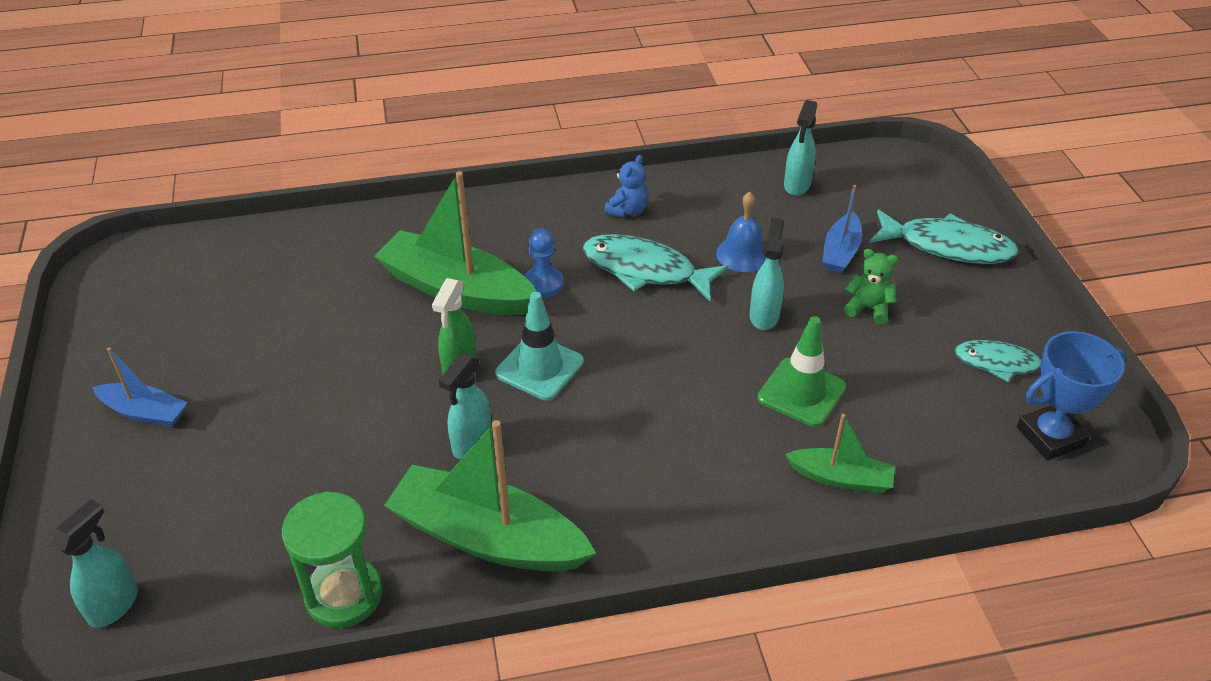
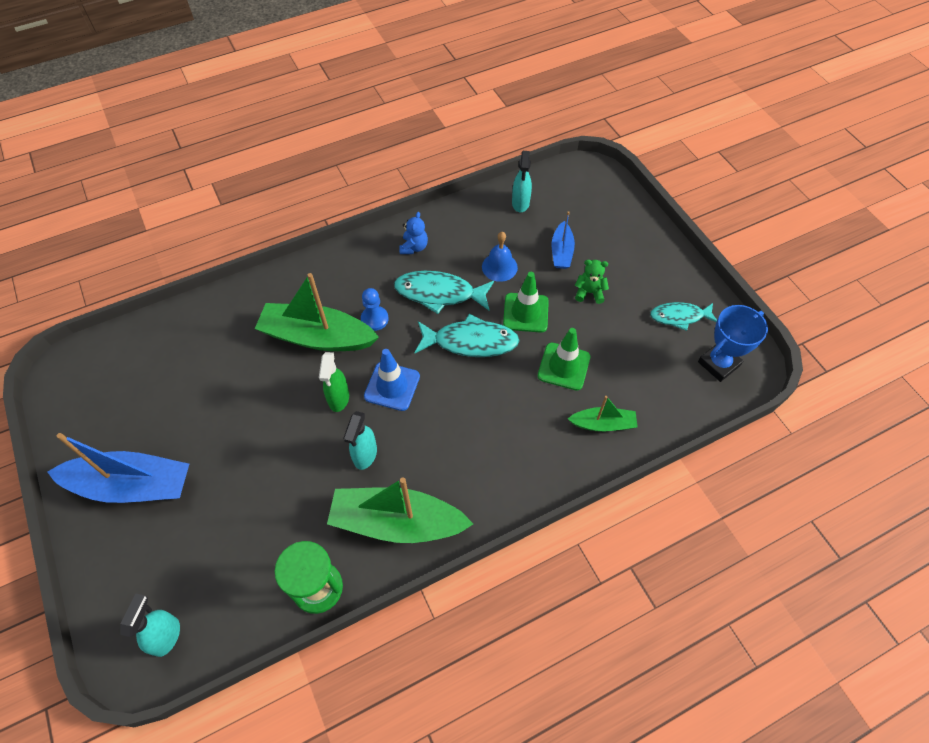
camera: 15 degrees left, 15 degrees up
(144, 412) = (132, 485): blue boat -> blue boat, size x1.91
(539, 367) = (392, 386): turquoise traffic cone -> blue traffic cone
(764, 315) = (525, 313): turquoise spray bottle -> green traffic cone
(947, 246) = (627, 233): turquoise fish -> turquoise fish (471, 342)

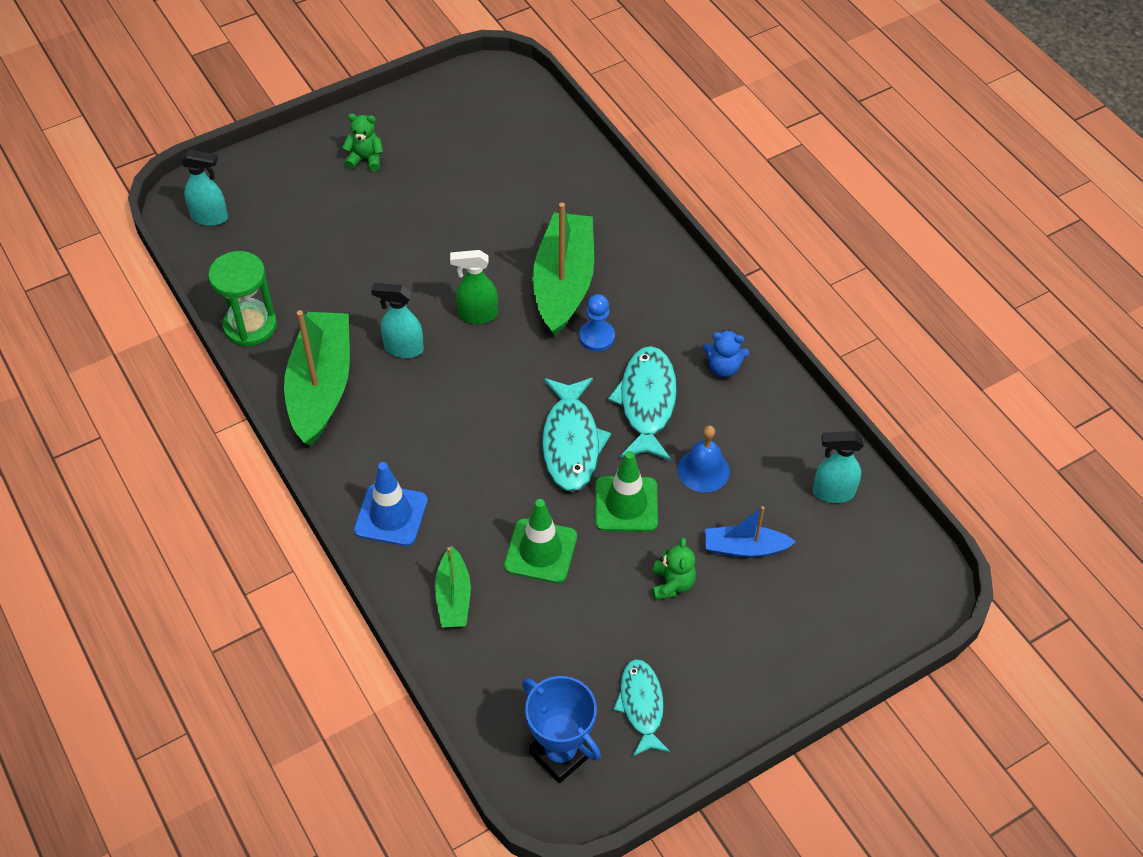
camera: 85 degrees right, 5 degrees down
(132, 485) = (365, 159): blue boat -> green teddy bear
(392, 386) = (497, 365): blue traffic cone -> blue traffic cone (391, 515)

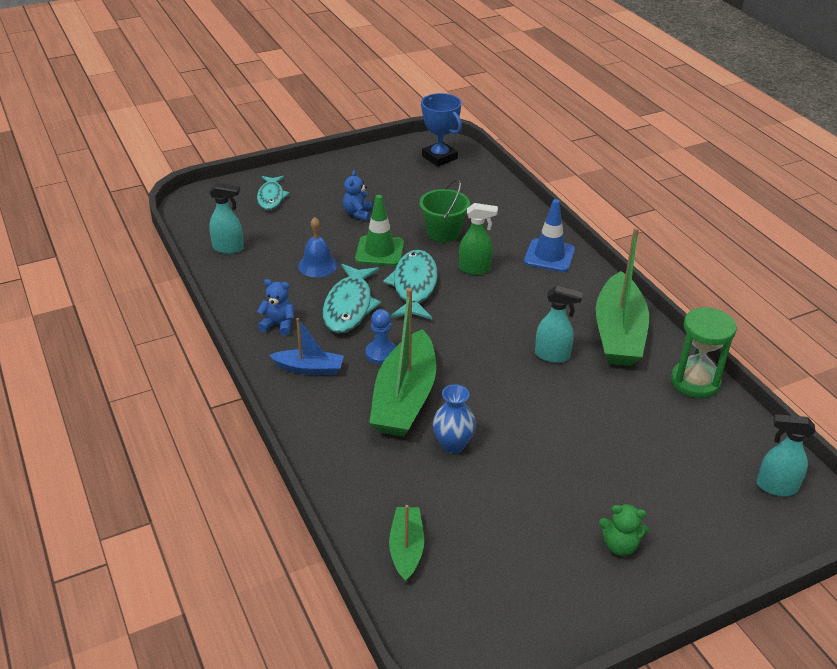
camera: 175 degrees left, 15 degrees down
(453, 597) = (502, 216): green boat -> green boat (406, 548)
(477, 315) = (487, 377): green spray bottle -> green spray bottle (475, 269)
(511, 237) = (453, 444): none -> blue vase
(540, 551) = (443, 233): green traffic cone -> green bucket
(641, 705) = (389, 170): turquoise fish -> turquoise fish (271, 197)
(672, 584) = (358, 214): green teddy bear -> blue teddy bear
(744, 548) = (303, 226): blue boat -> blue boat (309, 368)

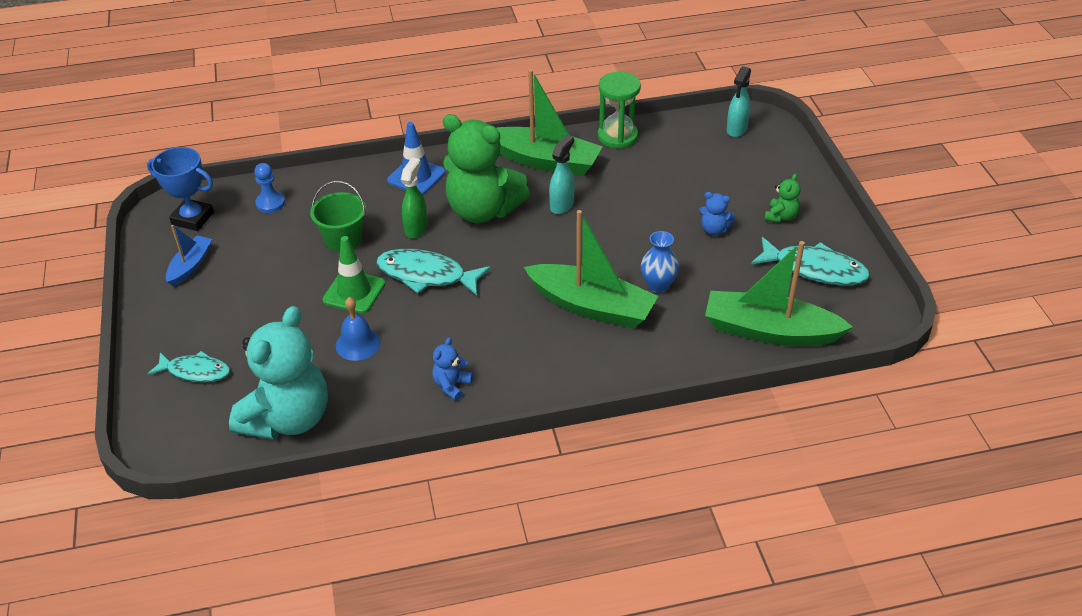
camera: 75 degrees left, 5 degrees up
(228, 248) = (288, 419): turquoise spray bottle -> turquoise teddy bear
(309, 368) = (530, 368): blue boat -> blue boat (190, 266)
(349, 306) = (441, 327): turquoise fish -> turquoise fish (815, 269)
(358, 214) = (272, 300): blue teddy bear -> blue teddy bear (714, 229)
(381, 353) = (523, 313): blue pawn -> blue pawn (270, 203)
(406, 548) = (769, 331): green boat -> green boat, size x1.91
(439, 157) = (192, 218): blue trophy -> blue trophy turned 45 degrees clockwise
(519, 304) = (483, 210): none -> green teddy bear

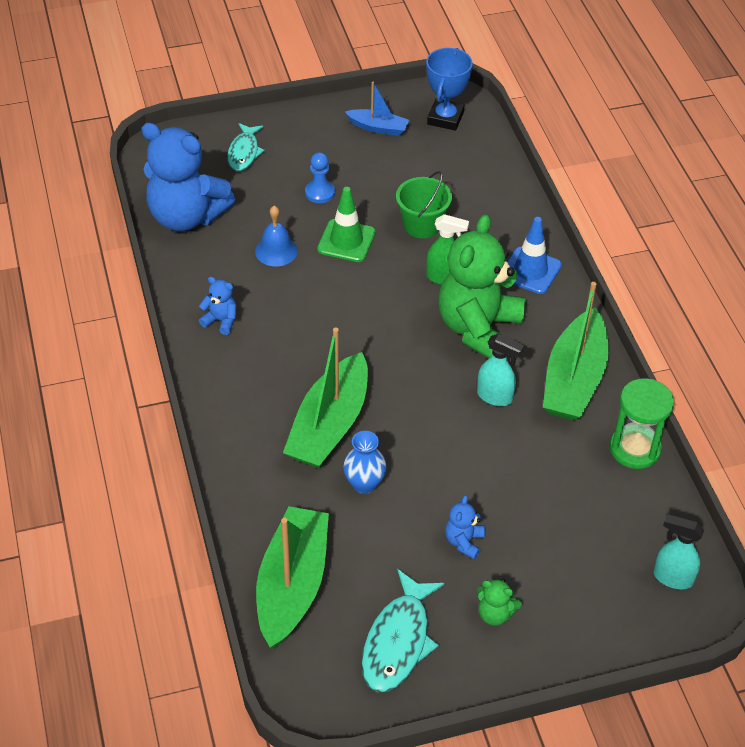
camera: 85 degrees right, 5 degrees up
(270, 203) = (473, 167): blue pawn -> blue pawn (320, 193)
(288, 419) = (186, 216): turquoise teddy bear -> blue teddy bear
(426, 275) = (372, 291): turquoise fish -> none

